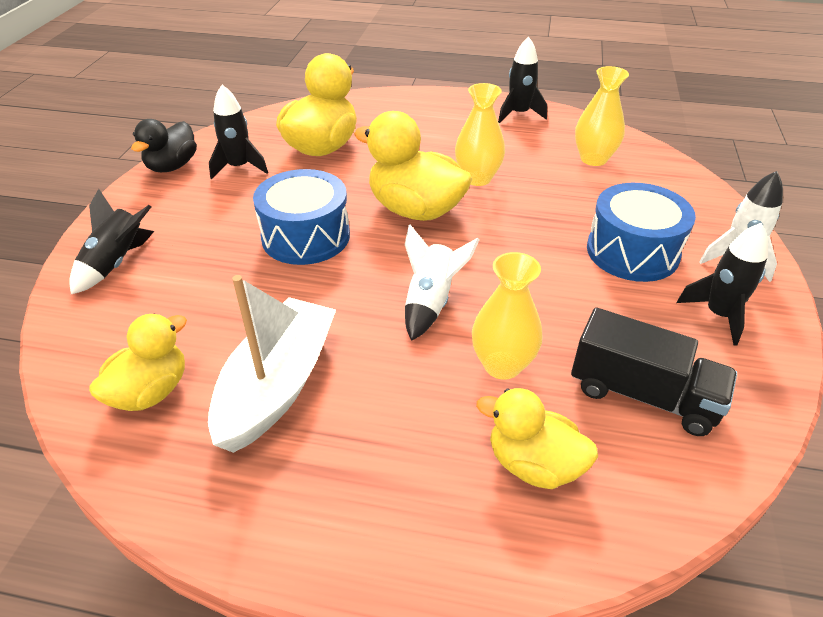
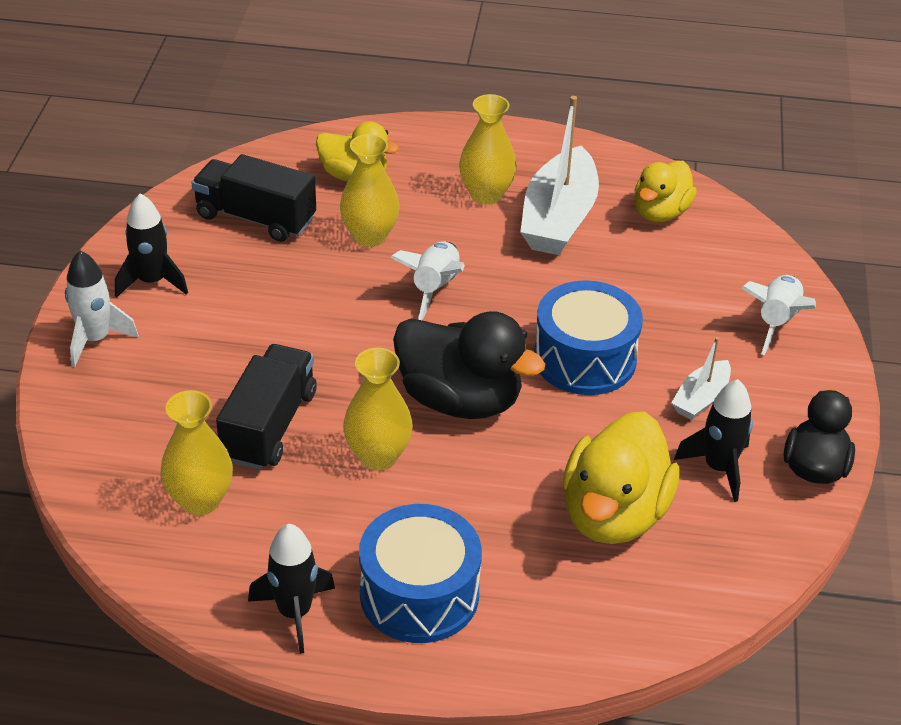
camera: 175 degrees right, 0 degrees up
(117, 263) = (776, 321): black rocket -> white rocket
(225, 207) = (701, 399): none -> white boat
(358, 425) = (486, 195): none -> yellow vase
(415, 210) = (460, 400): yellow duck -> black duck
(560, 197) = (269, 426): none -> black truck
(632, 252) = (208, 348): blue drum -> blue drum (419, 594)

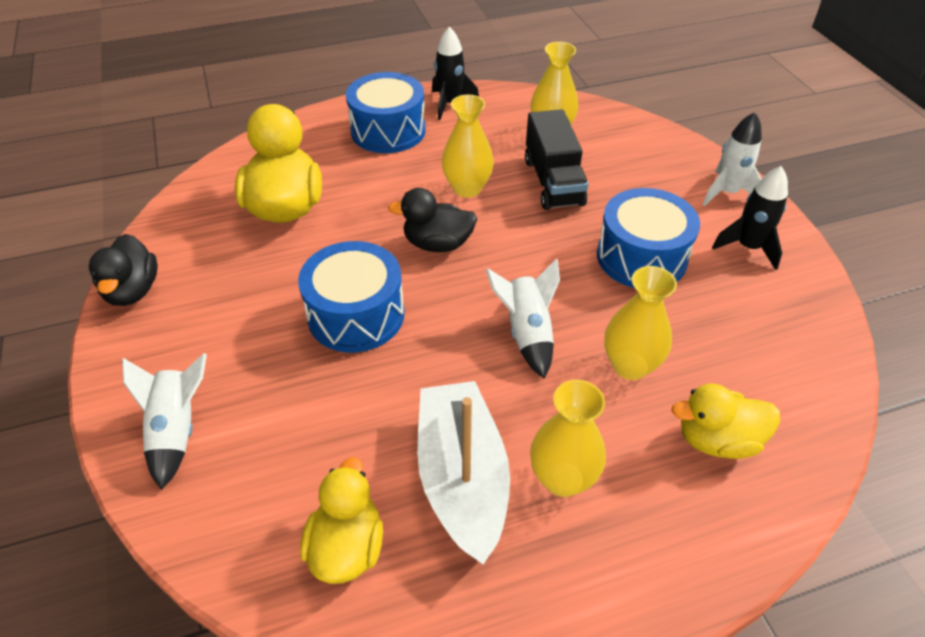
camera: 155 degrees right, 5 degrees up
(255, 218) = (746, 342): black truck -> none
(264, 311) = (641, 257): none -> blue drum
(460, 400) = (437, 244): black duck -> black duck, size x0.64
(701, 399) = (240, 315): white boat -> none
(718, 468) = (214, 263): black rocket -> none

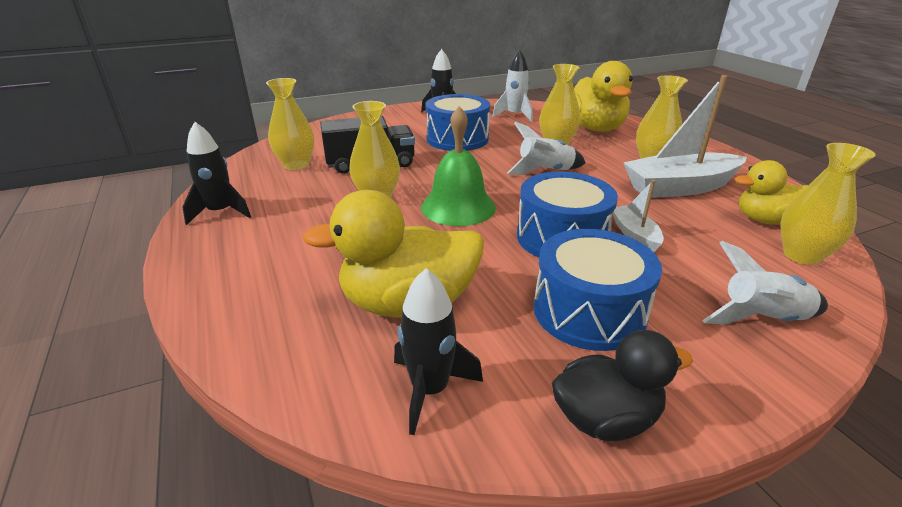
camera: 95 degrees left, 15 degrees down
(195, 215) = (430, 390): none -> black rocket
(258, 537) = (801, 255): none -> yellow vase
(346, 379) = (634, 235): none -> white boat
(388, 131) = (260, 246): blue drum -> blue drum (589, 311)
(437, 244) = (458, 207): black duck -> green bell
(717, 440) = (595, 128): yellow duck -> yellow duck, size x1.56
(726, 192) = (387, 116): white rocket -> white rocket (514, 115)

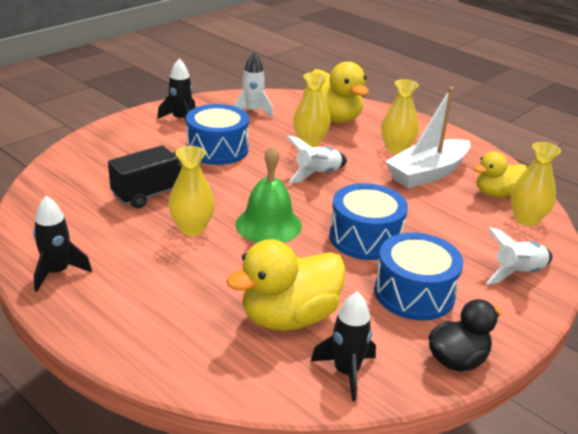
camera: 25 degrees left, 0 degrees up
(296, 165) = (83, 206): yellow vase -> none
(634, 235) = (415, 224): white boat -> none

